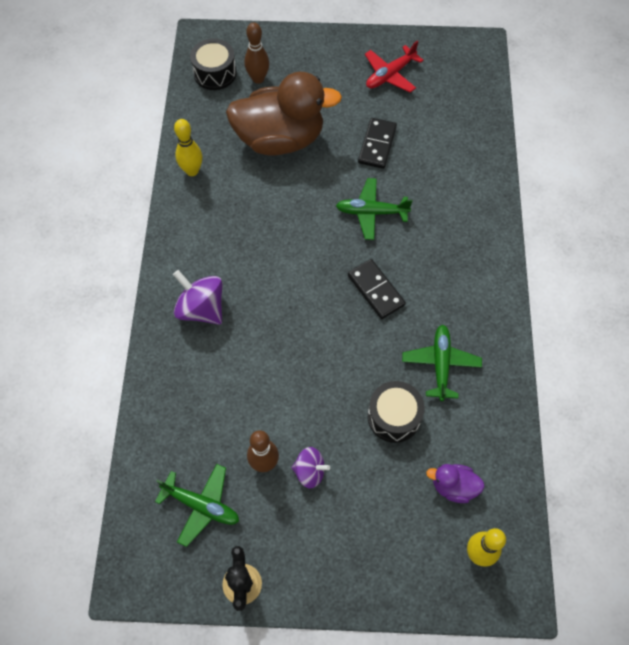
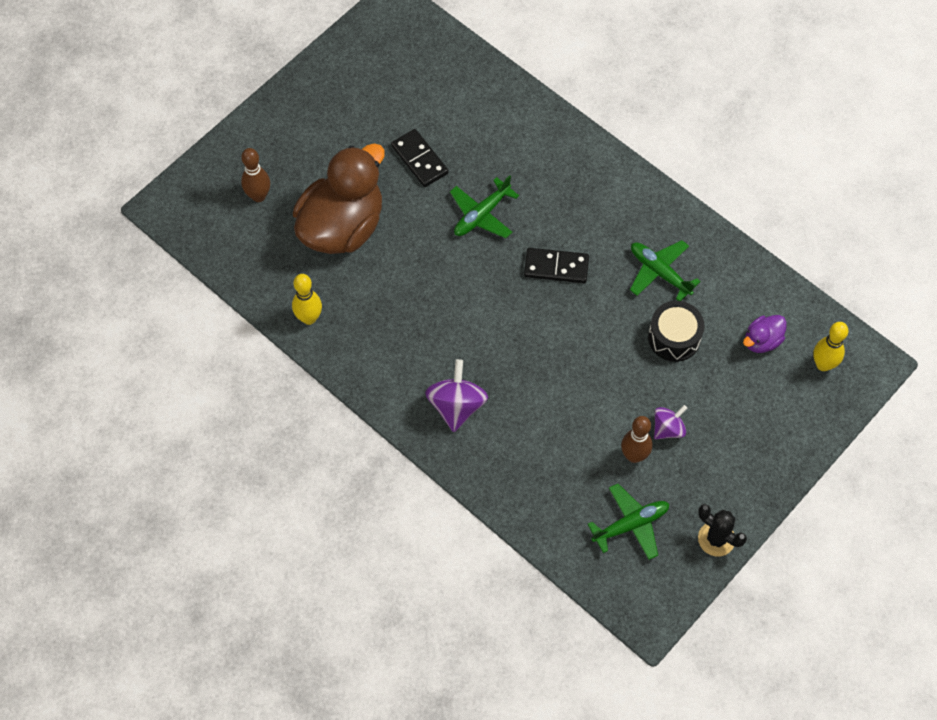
camera: 50 degrees left, 0 degrees up
(201, 309) = (456, 406): purple spinning top -> purple spinning top turned 105 degrees clockwise
(215, 73) = (217, 225): black drum -> none
(390, 75) = (357, 94): red plane -> none

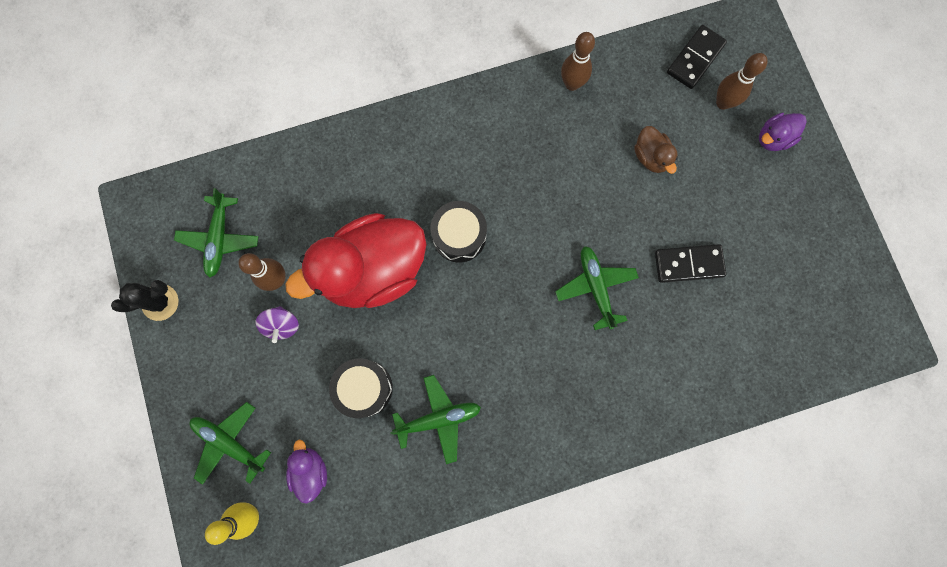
camera: 120 degrees right, 15 degrees up
(271, 147) = (773, 138): none -> purple duck
(309, 318) = (572, 84): yellow bowling pin -> brown bowling pin
(342, 227) = (651, 157): brown duck -> brown duck, size x0.43
(456, 406) = (415, 159): purple spinning top -> none
(503, 335) = (459, 236): none -> black drum
(556, 267) = (500, 323): black domino -> black domino (695, 58)
(576, 384) = (373, 271): none -> red duck
(784, 412) = (229, 442): none -> green plane

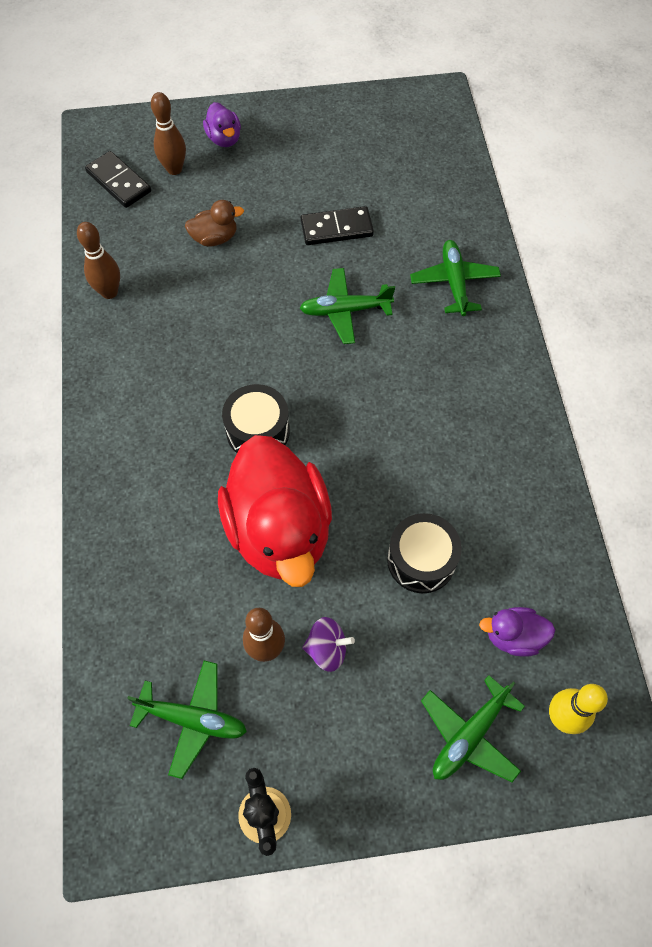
camera: 80 degrees left, 15 degrees down
(439, 418) = (466, 484): green plane -> green plane (454, 282)
(688, 264) = (336, 228): black domino -> black domino turned 75 degrees clockwise

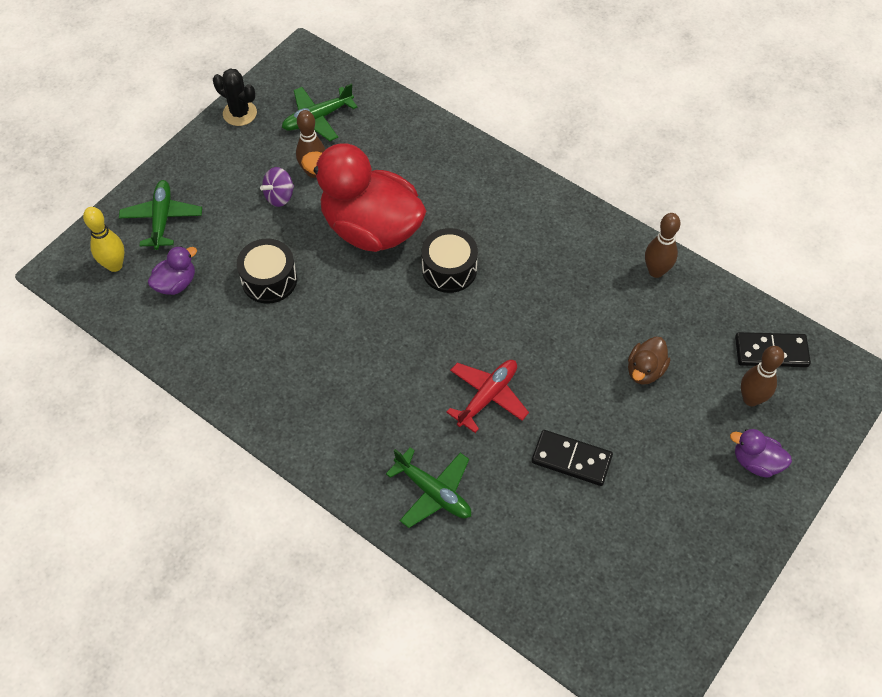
camera: 135 degrees right, 5 degrees down
(336, 228) = (571, 459): black domino -> black domino turned 75 degrees clockwise
(345, 311) = (487, 396): green plane -> red plane

